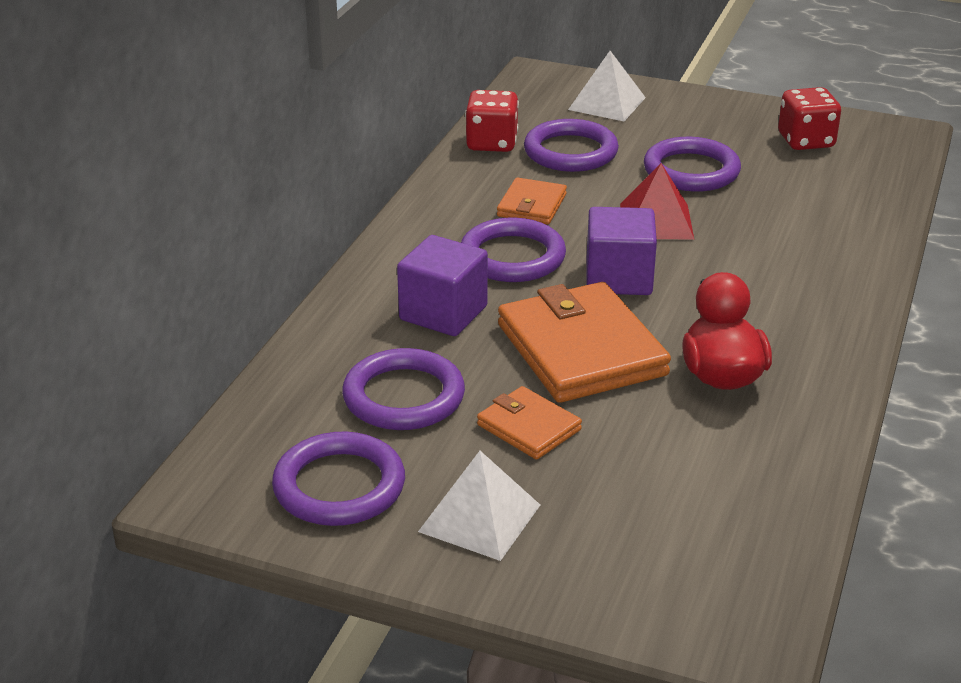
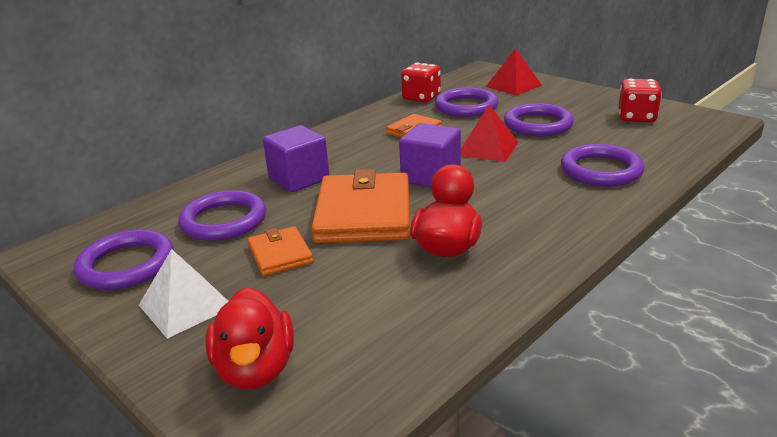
camera: 25 degrees right, 5 degrees down
(512, 257) = (373, 155): purple ring -> purple ring (601, 170)
(607, 103) = (513, 86): white pyramid -> red pyramid
(638, 566) = (256, 369): none -> red duck

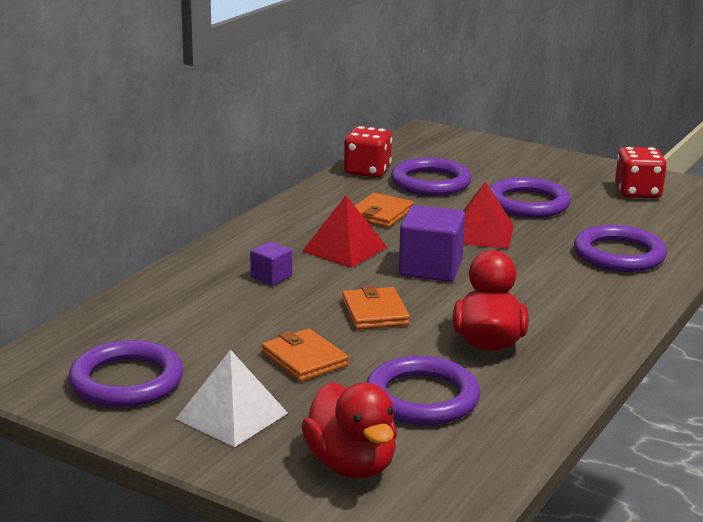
camera: 15 degrees left, 5 degrees down
(224, 220) = (210, 328): purple ring -> purple ring (422, 398)
(299, 179) = (271, 277): purple cube -> purple cube, size x0.53
(364, 214) = (375, 312): orange wallet -> orange wallet, size x0.52
(513, 86) = (477, 154): red pyramid -> red pyramid (345, 249)

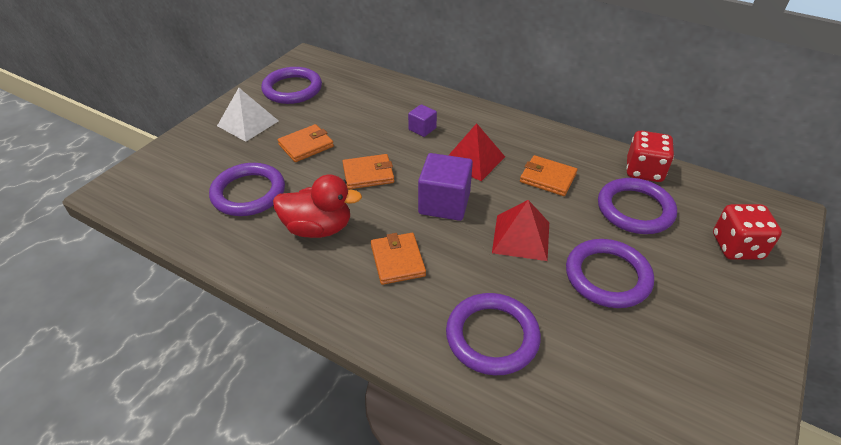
camera: 90 degrees right, 20 degrees up
(351, 465) = (184, 164): red duck -> none
(532, 295) = (397, 260): none -> orange wallet
(637, 193) = (683, 385): red dice -> red dice (737, 247)

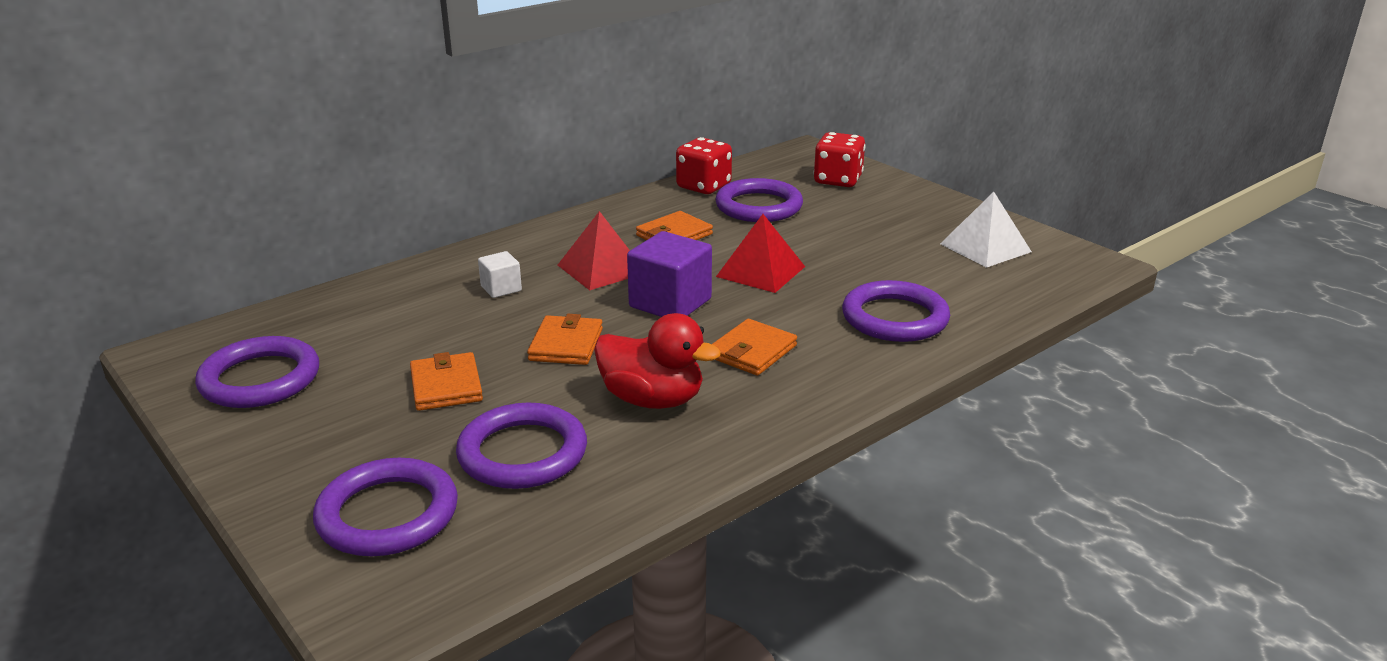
camera: 70 degrees left, 15 degrees down
(248, 123) = (317, 436): white pyramid -> white pyramid (985, 247)
(318, 228) = (652, 400): red duck -> red duck turned 90 degrees clockwise
(397, 260) = (752, 351): orange wallet -> orange wallet turned 60 degrees counterclockwise
(422, 129) = (501, 288): purple cube -> white cube
(607, 276) = (843, 243): purple ring -> purple ring (387, 514)

